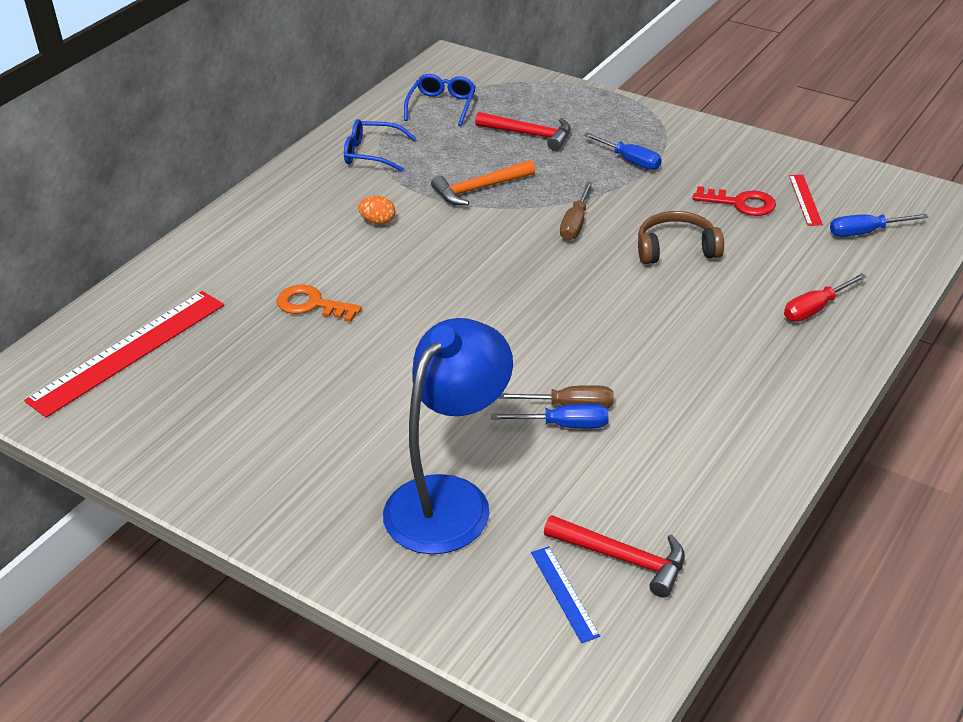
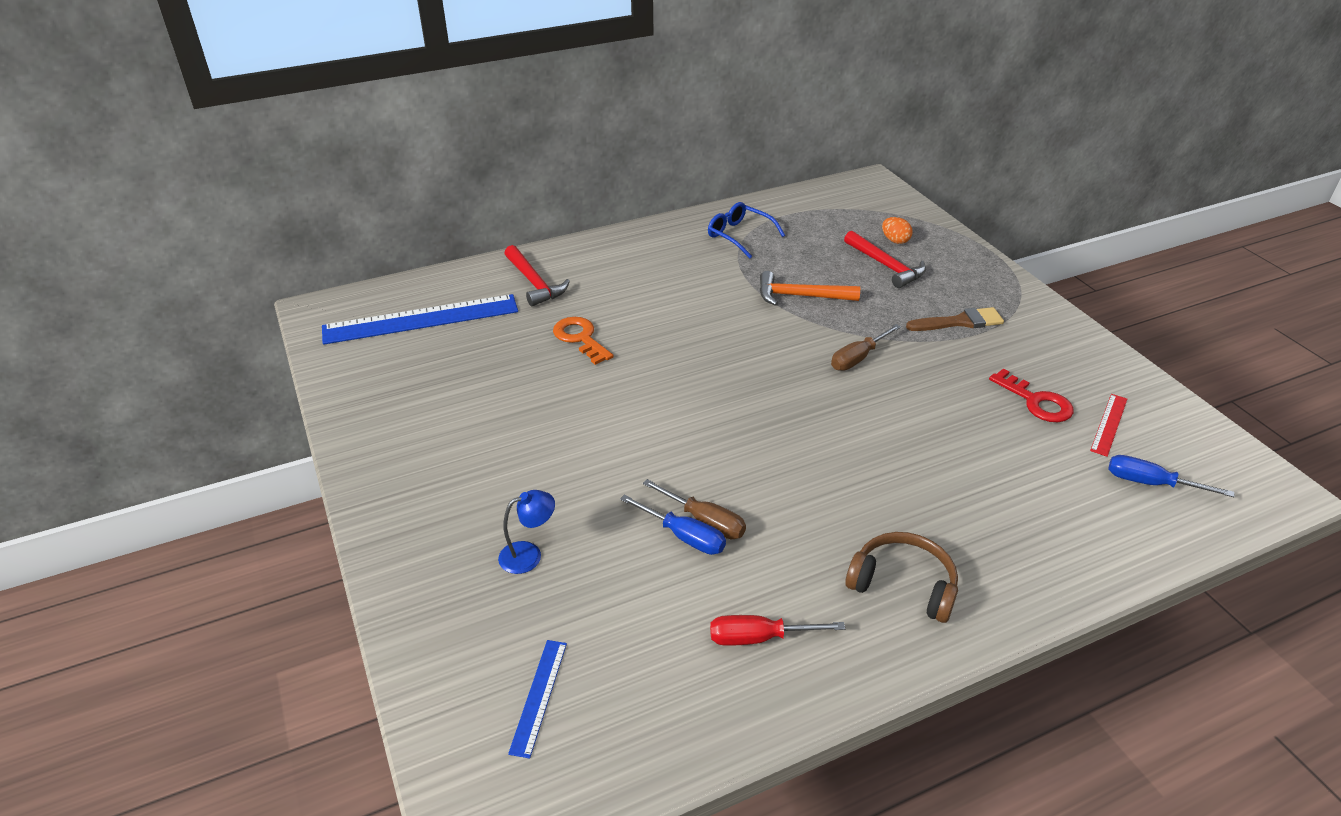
camera: 30 degrees right, 0 degrees up
(128, 351) = (421, 319): red ruler -> blue ruler
(378, 222) = (693, 292): orange egg -> orange egg (895, 240)
(442, 106) = (832, 217): blue glasses -> none
(450, 499) = (529, 554): blue lamp -> blue lamp, size x0.40
(622, 558) = (619, 692): red hammer -> red hammer (534, 283)
(631, 161) = (960, 322): blue screwdriver -> brown brush
(676, 249) = (933, 419): brown headphones -> brown headphones (903, 584)
(814, 309) = (1026, 538): red screwdriver -> red screwdriver (758, 638)

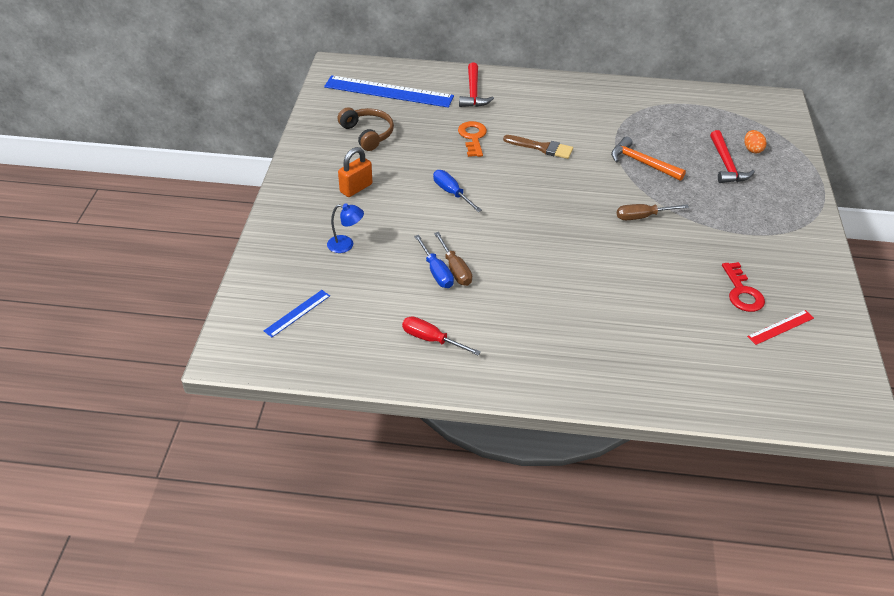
camera: 30 degrees right, 5 degrees up
(478, 466) = (356, 188): none -> orange padlock
(739, 236) = (638, 107): blue glasses -> none
(903, 584) = (539, 352): brown headphones -> brown headphones (368, 134)
(960, 322) = (742, 221): brown brush -> brown brush (542, 148)
(1149, 483) = (768, 372): blue screwdriver -> blue screwdriver (451, 192)

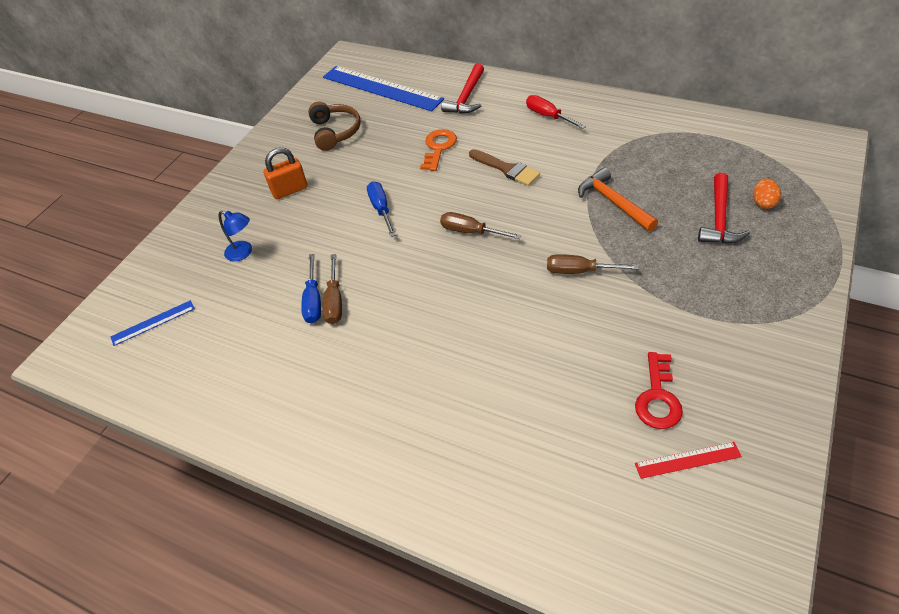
camera: 25 degrees right, 5 degrees up
(431, 339) = (262, 382): red screwdriver -> red screwdriver (547, 116)
(539, 200) = (470, 231): none -> brown screwdriver

